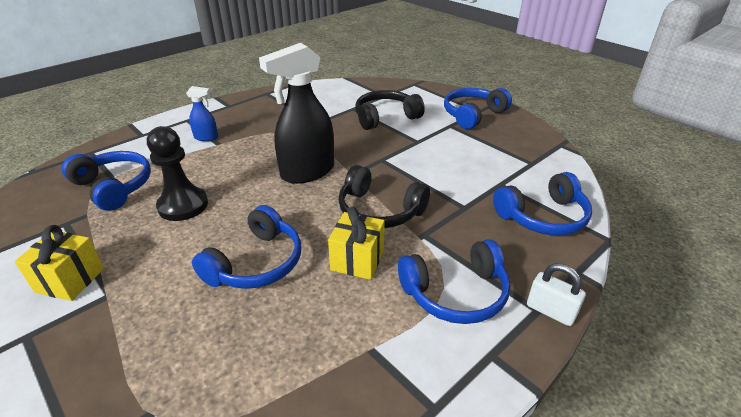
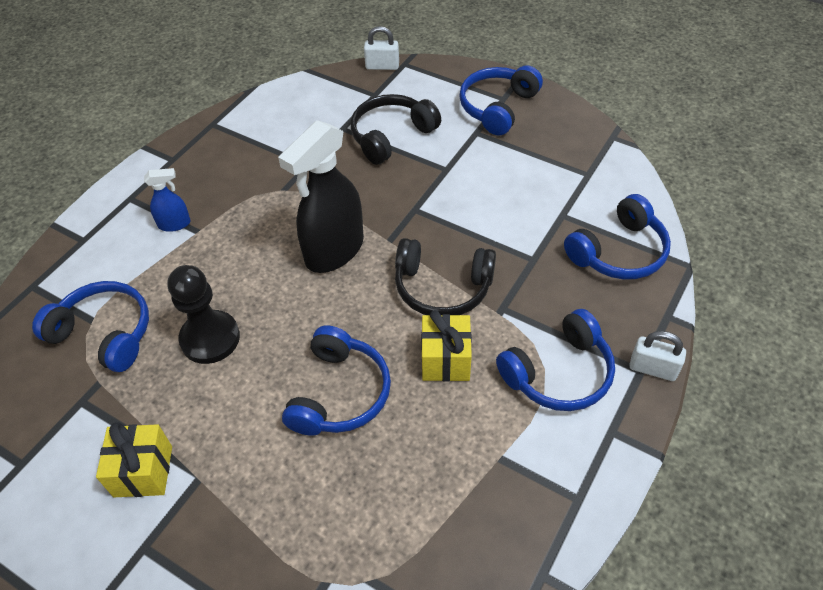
camera: 15 degrees left, 15 degrees up
(398, 83) = (382, 66): none -> white padlock

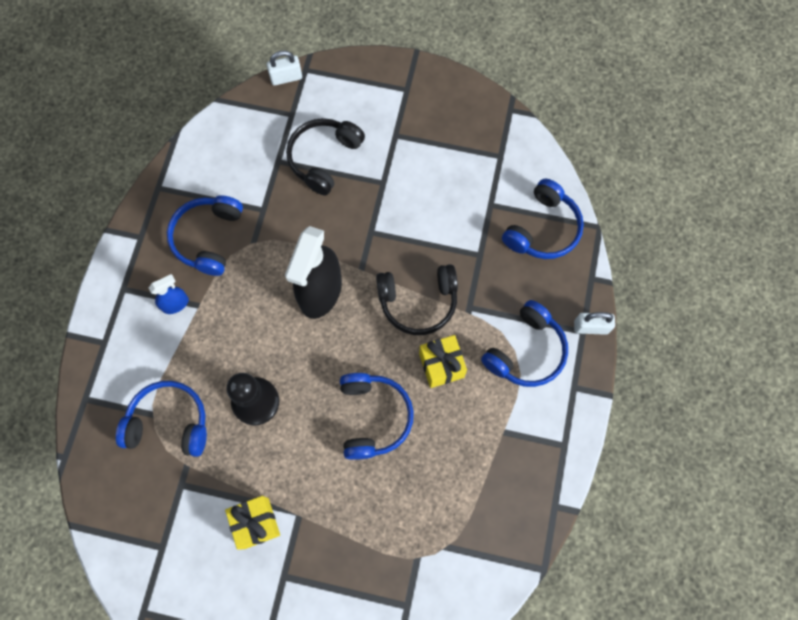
camera: 20 degrees left, 20 degrees up
(497, 107) = (405, 101): blue headphones -> blue headphones (208, 238)

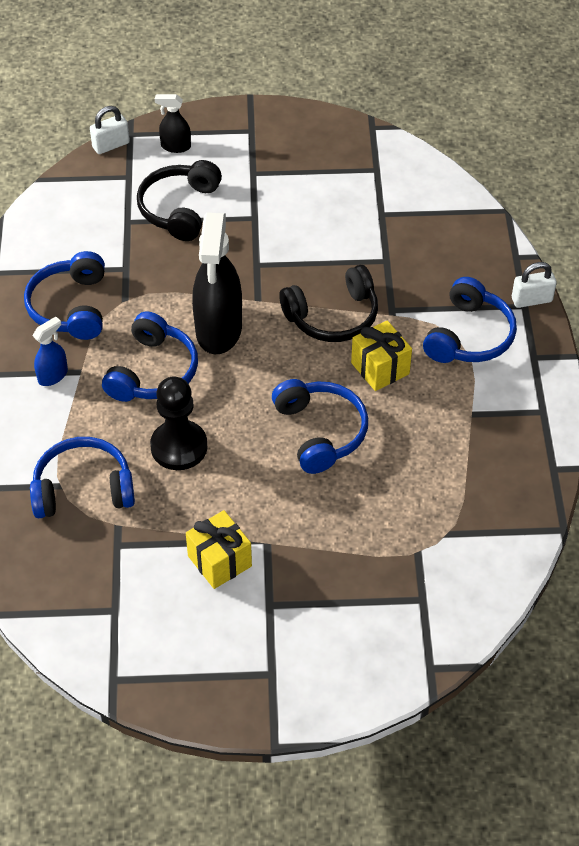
camera: 15 degrees left, 20 degrees down
(339, 91) = (175, 146): none -> black spray bottle
(543, 229) = (446, 224): blue headphones -> blue headphones (153, 372)

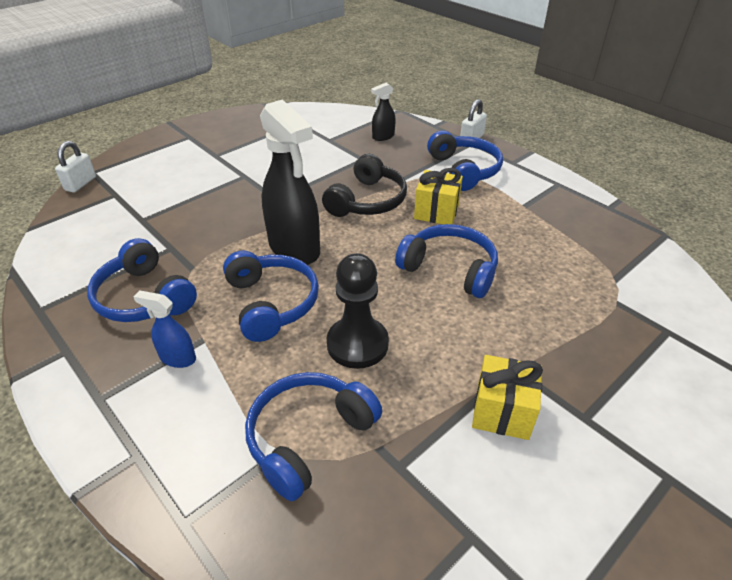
camera: 40 degrees left, 10 degrees down
(53, 375) = (177, 358): blue spray bottle -> blue spray bottle turned 75 degrees counterclockwise
(175, 146) = (138, 165): black spray bottle -> black spray bottle (383, 137)
(180, 209) = (179, 195): black headphones -> none

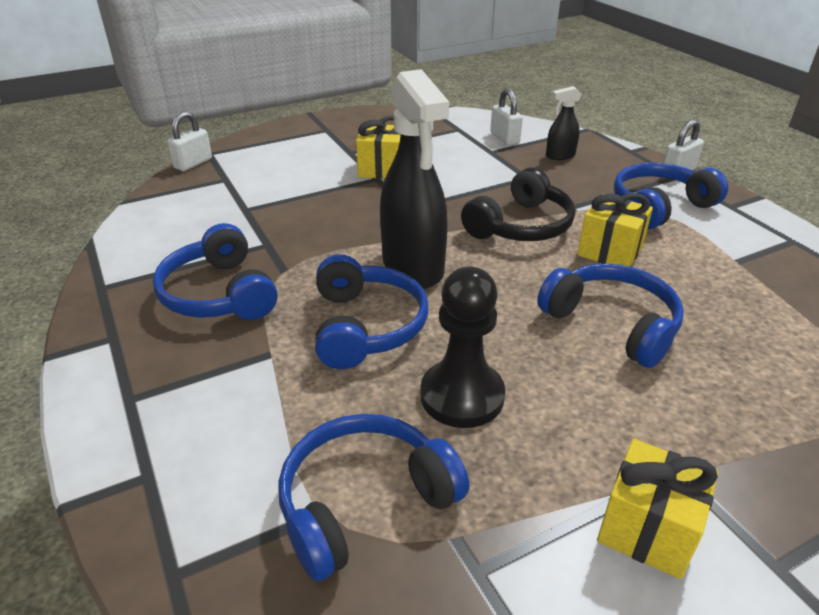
camera: 15 degrees right, 5 degrees down
(177, 358) = (234, 370): blue spray bottle -> none
(246, 167) = (381, 169): none -> yellow gift
(337, 126) = (504, 138): none -> white padlock
(464, 170) = (659, 207): blue headphones -> blue headphones turned 120 degrees counterclockwise

